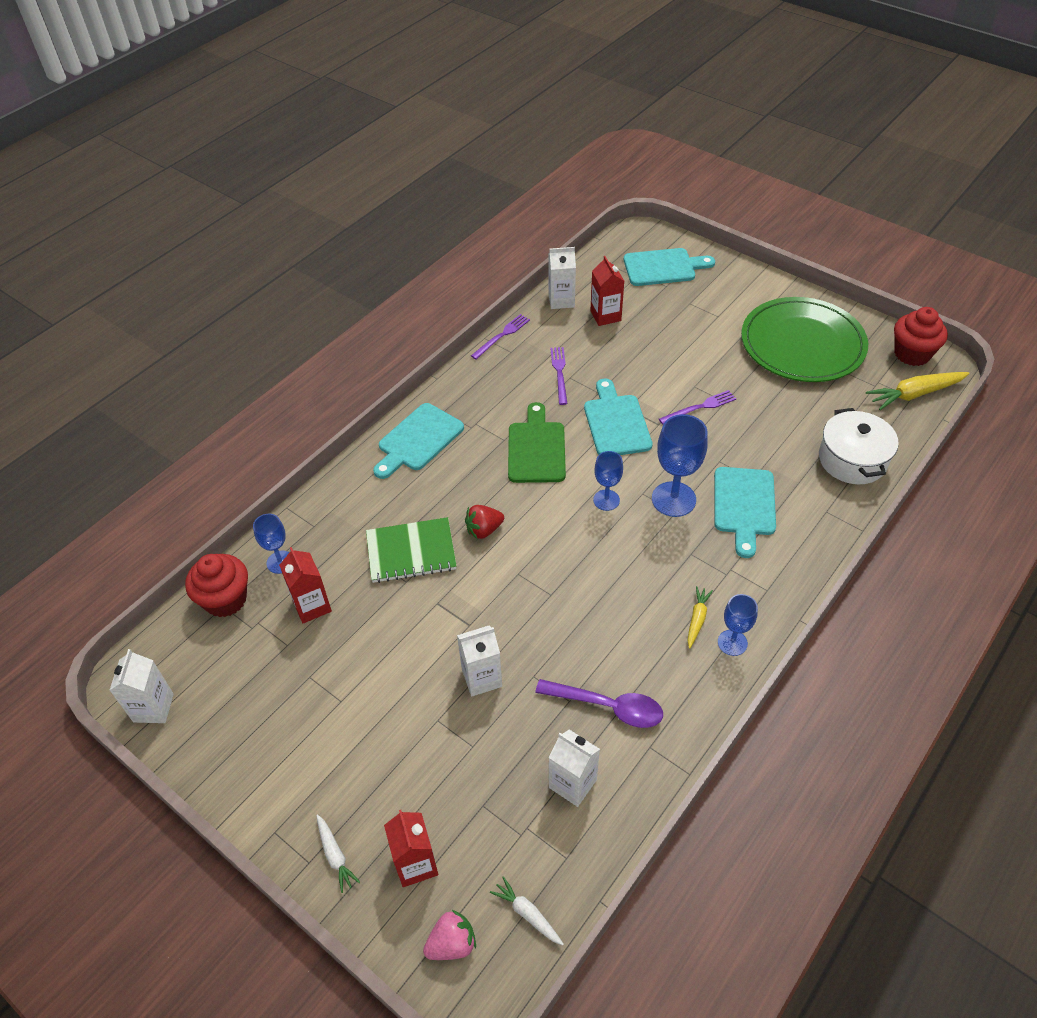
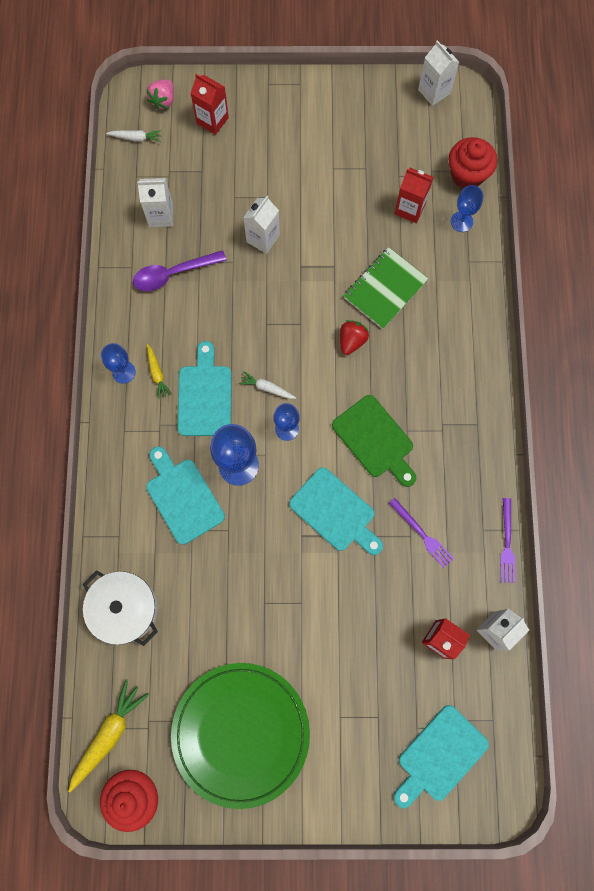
camera: 140 degrees right, 25 degrees up
(335, 855) = (257, 96): white carrot -> white carrot (267, 388)
(418, 440) = (469, 383): turquoise cutting board -> turquoise cutting board (205, 396)
(700, 407) = (280, 580): purple fork -> none

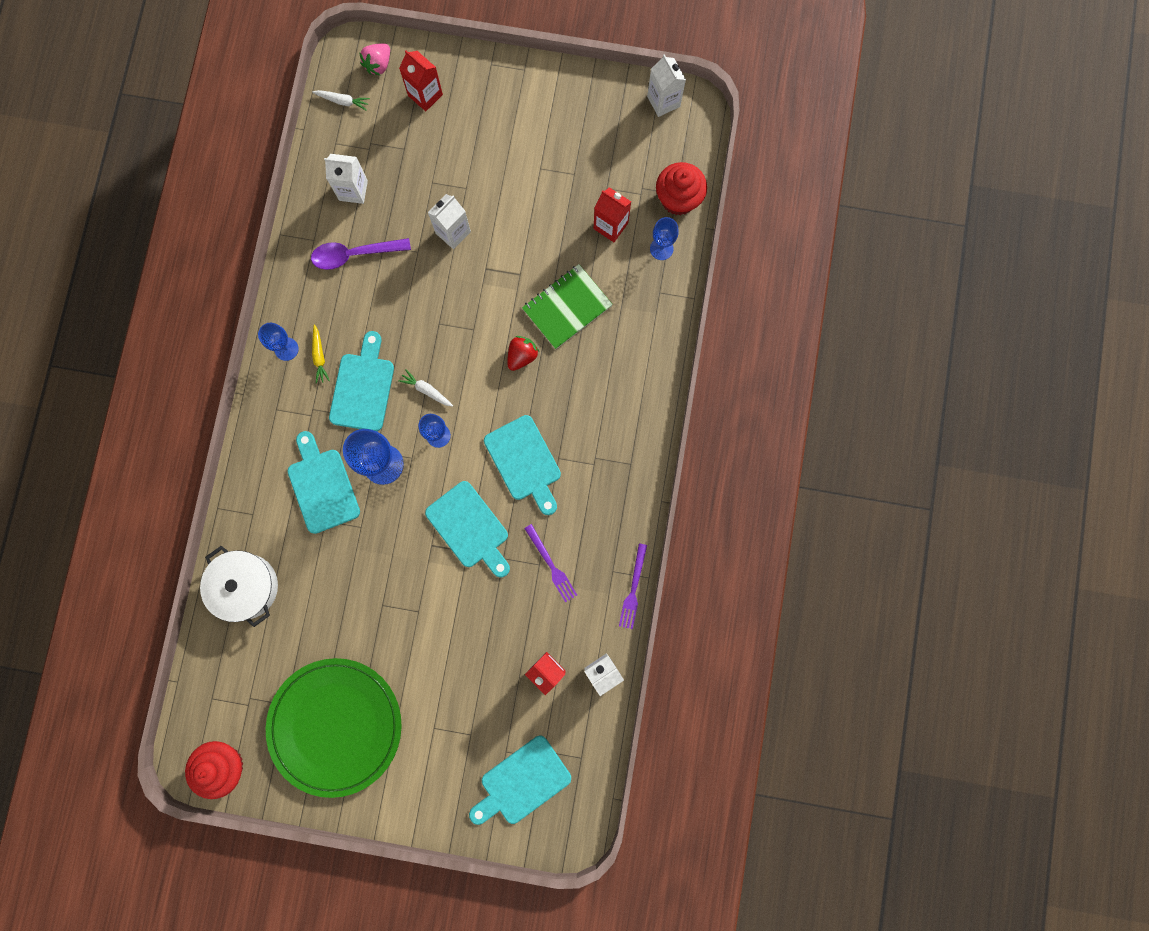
camera: 10 degrees right, 5 degrees up
(109, 734) = (209, 704): yellow carrot -> none
(375, 440) = (524, 462): green cutting board -> turquoise cutting board

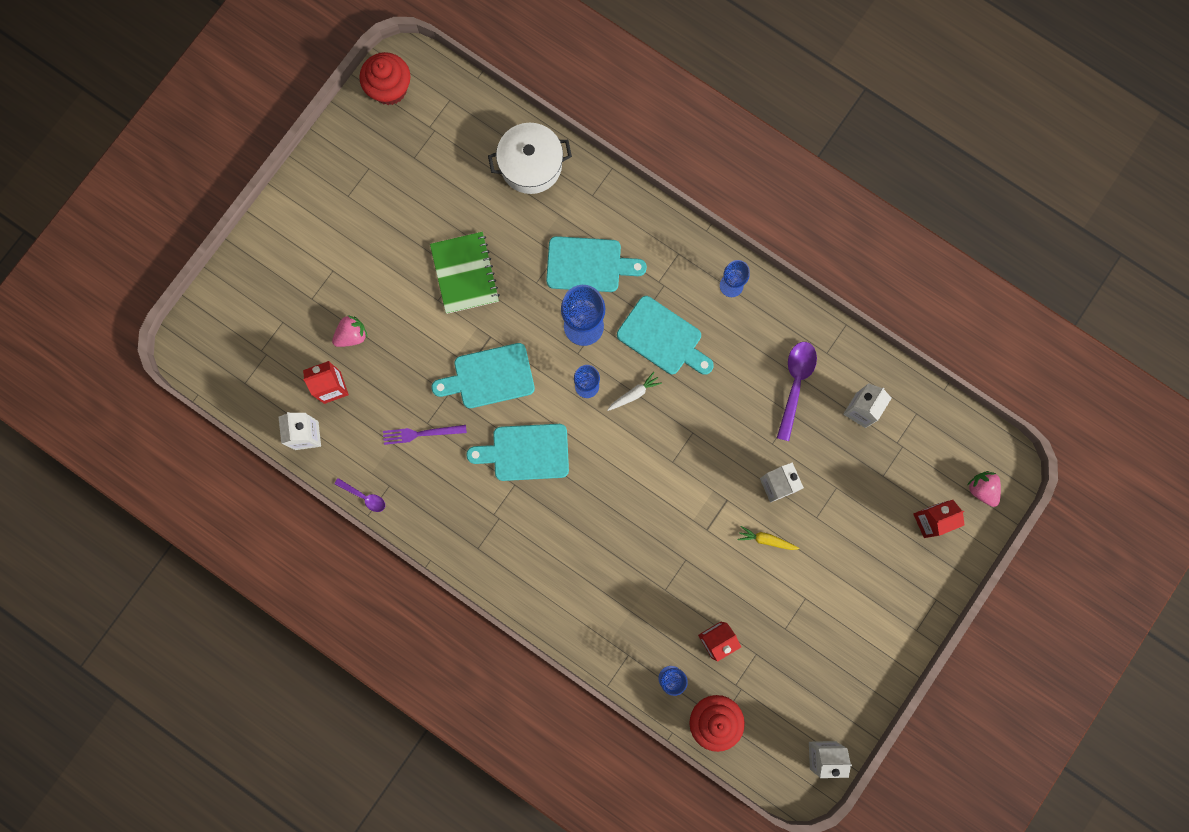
camera: 115 degrees right, 0 degrees up
(319, 356) = (710, 312): yellow carrot -> yellow carrot (766, 540)
(335, 726) = (376, 190): green plate -> none
(343, 101) = (957, 439): white carrot -> none
(488, 677) = (352, 335): none -> pink strawberry
(522, 356) = (626, 495): red strawberry -> none
(522, 782) = (250, 324): turquoise cutting board -> none
(567, 307) = (653, 559): green notebook -> green notebook (465, 273)
(633, 589) = (364, 497): purple fork -> purple spoon

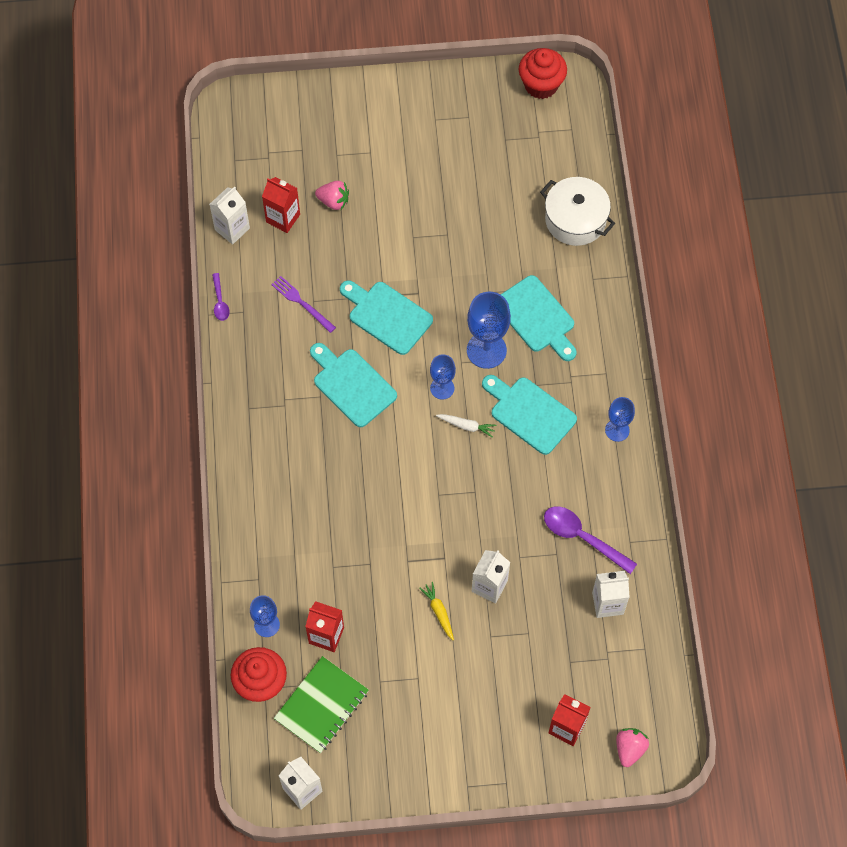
camera: 50 degrees right, 15 degrees down
(465, 273) = (450, 239): green notebook -> green notebook (321, 705)
(663, 338) = (529, 413): turquoise cutting board -> turquoise cutting board turned 135 degrees clockwise
(795, 384) = (582, 538): purple spoon -> purple spoon turned 120 degrees counterclockwise

